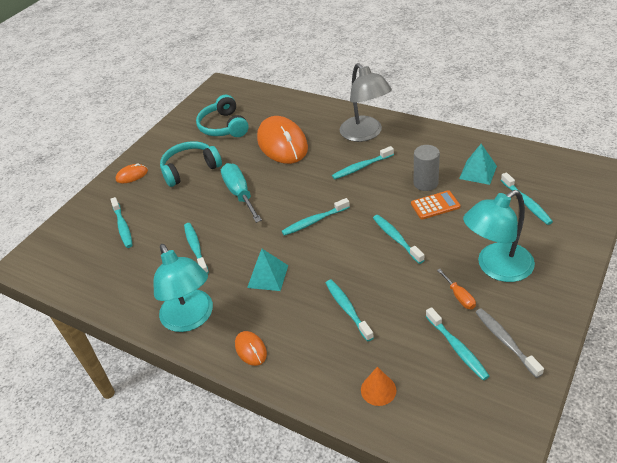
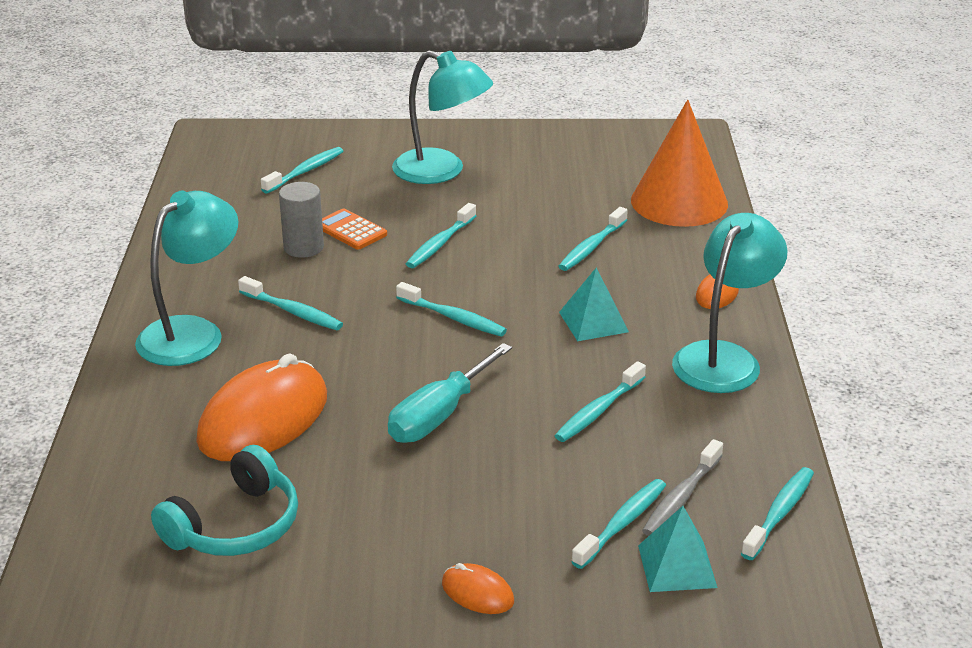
camera: 125 degrees left, 10 degrees down
(190, 169) = (407, 511): turquoise headphones -> none
(365, 134) = (192, 333): grey lamp -> turquoise lamp
(378, 390) = (679, 202): orange cone -> orange cone, size x2.32
(457, 348) = (582, 172): turquoise toothbrush -> turquoise toothbrush (779, 513)
(459, 296) = (507, 184): orange screwdriver -> none
(478, 172) = (254, 213): turquoise pyramid -> turquoise pyramid (677, 566)
(505, 341) = (547, 151): grey toothbrush -> grey toothbrush (681, 497)

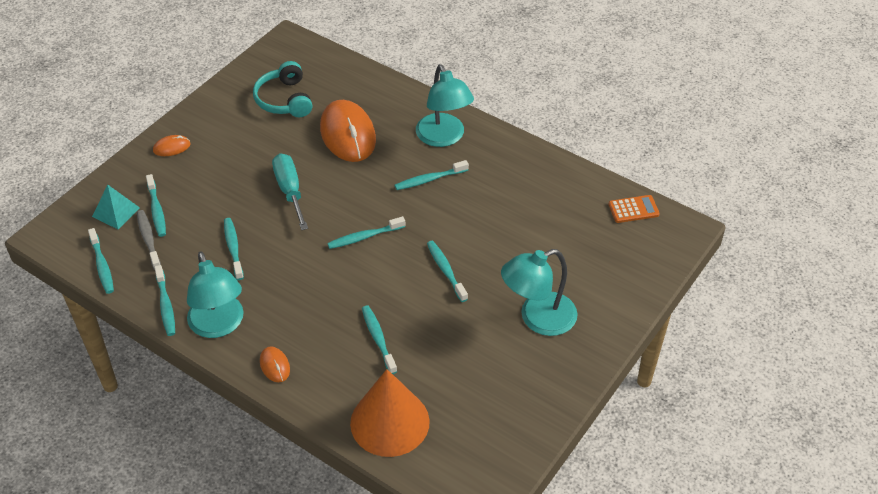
camera: 125 degrees right, 15 degrees up
(303, 247) = (493, 211): grey cylinder -> none
(305, 171) = (592, 252): turquoise toothbrush -> turquoise toothbrush (166, 305)
(351, 230) = (496, 239): orange calculator -> orange calculator (633, 209)
(593, 322) = (304, 292): turquoise pyramid -> none

